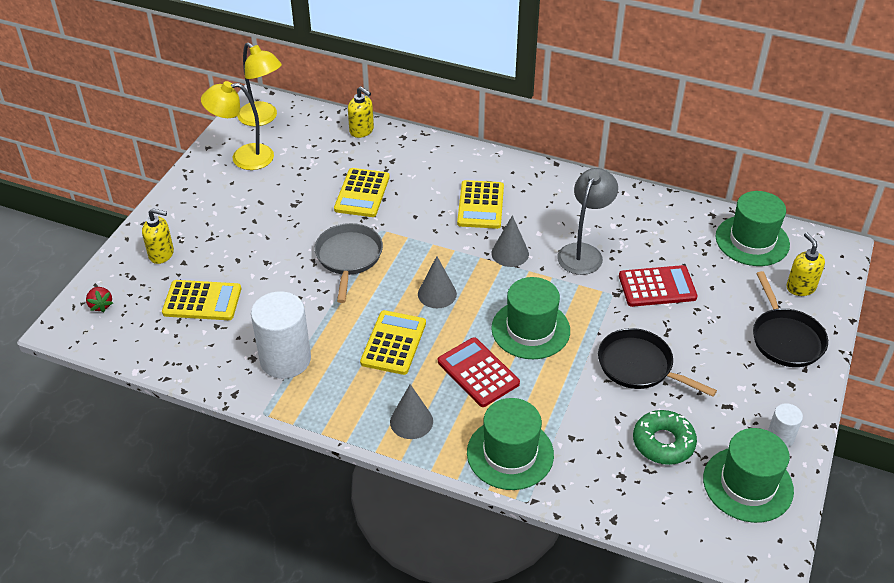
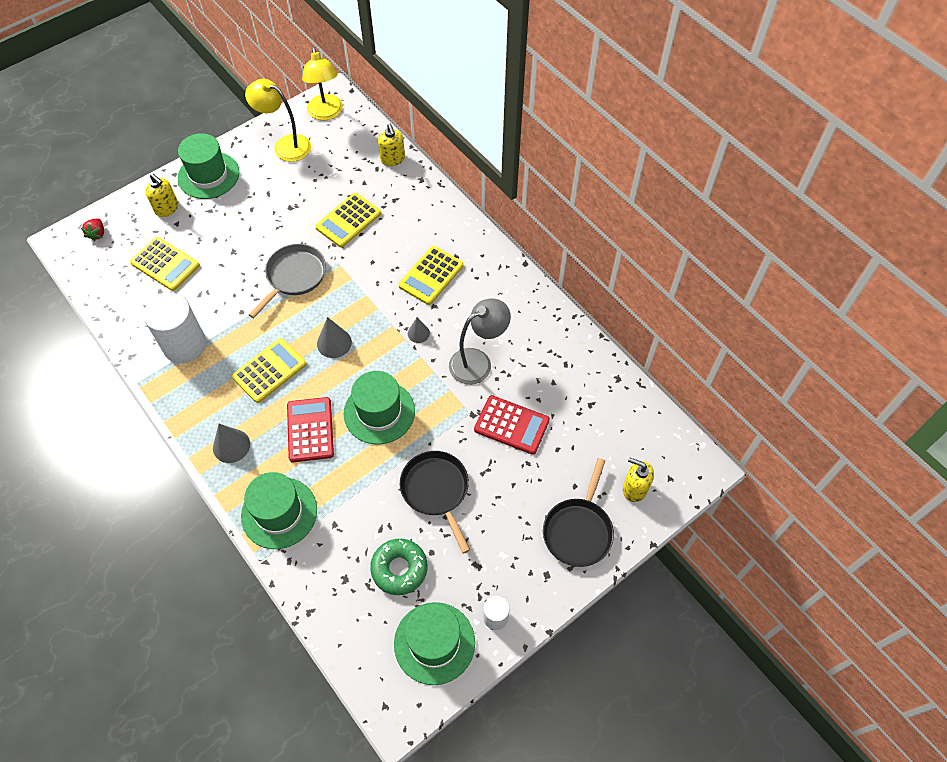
camera: 30 degrees right, 15 degrees up
(510, 253) = (418, 333): grey cone -> grey cone, size x0.64
(752, 240) = (631, 421): green hat -> green hat (208, 175)
(800, 287) = (634, 489): yellow soap dispenser -> yellow soap dispenser turned 75 degrees counterclockwise

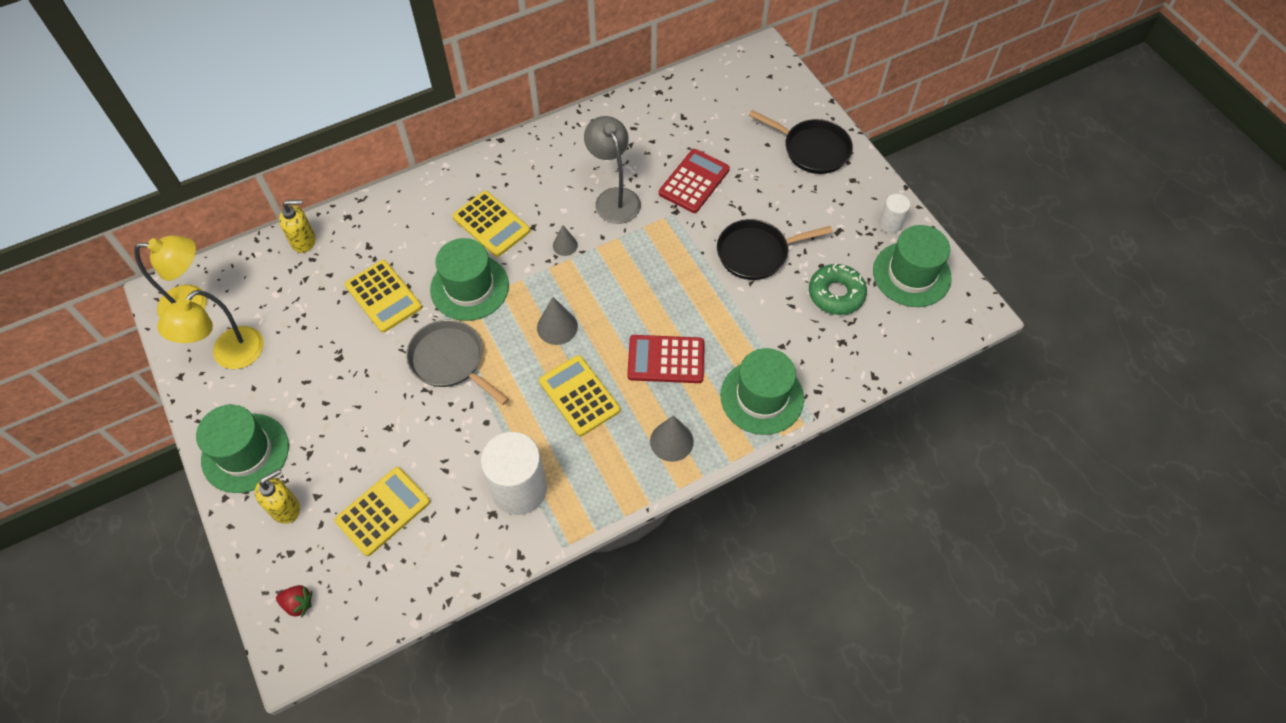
camera: 80 degrees left, 0 degrees up
(379, 412) = (656, 292): green hat -> green hat (469, 287)
(634, 489) = (776, 102): yellow soap dispenser -> none

